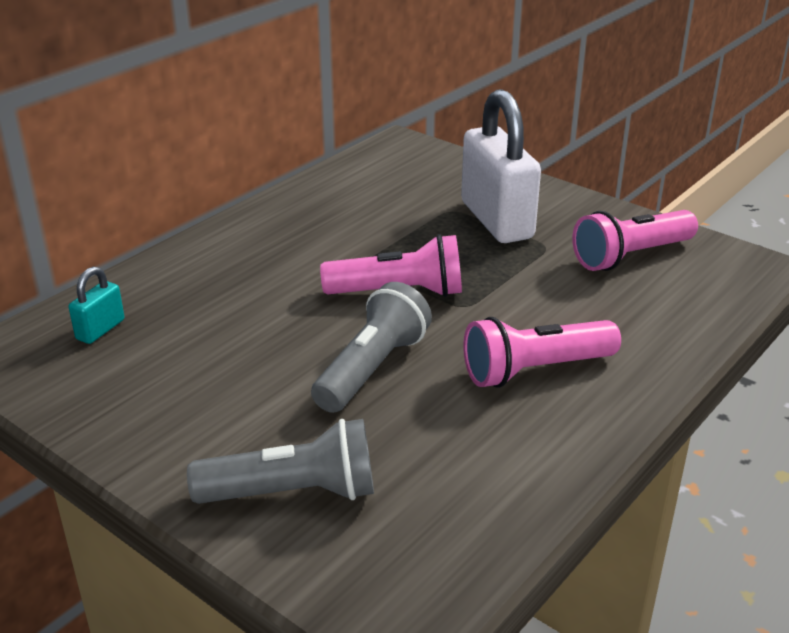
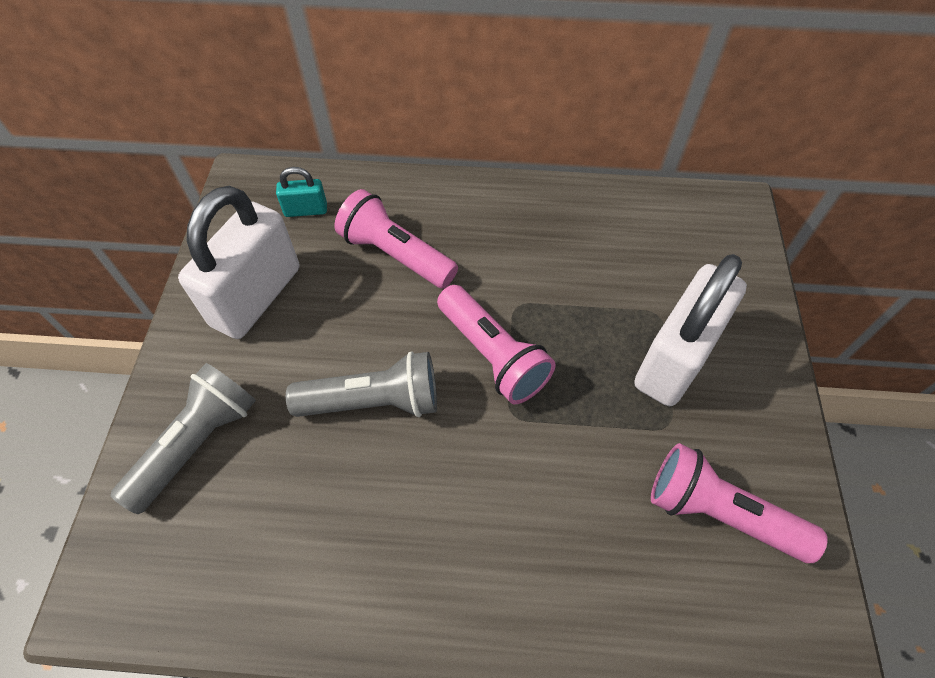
camera: 55 degrees right, 25 degrees up
(164, 396) = (256, 296): none -> white padlock
(293, 493) = (197, 443): grey flashlight -> grey flashlight turned 105 degrees counterclockwise
(535, 370) = (456, 527): pink flashlight -> pink flashlight (396, 254)

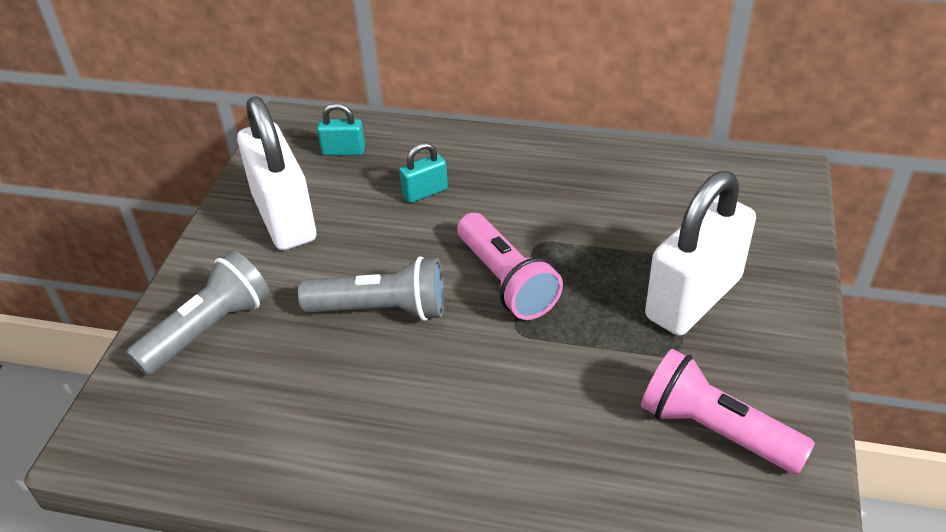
camera: 10 degrees right, 15 degrees down
(256, 296) = (284, 218): white padlock -> white padlock turned 60 degrees counterclockwise
(396, 254) = (425, 192): pink flashlight -> turquoise padlock

